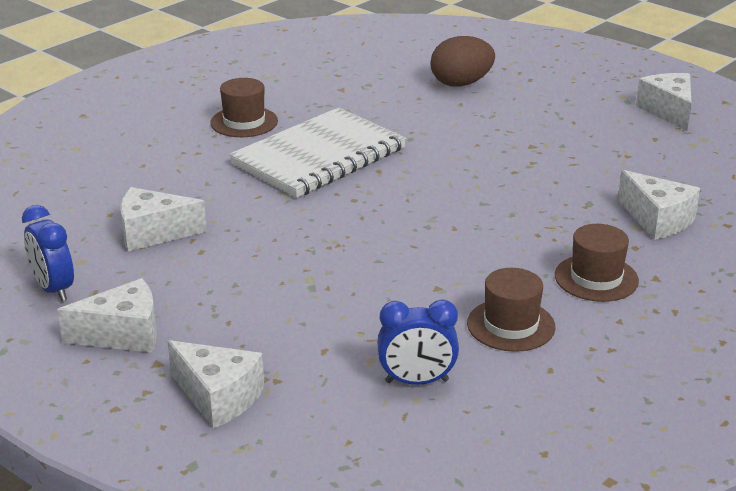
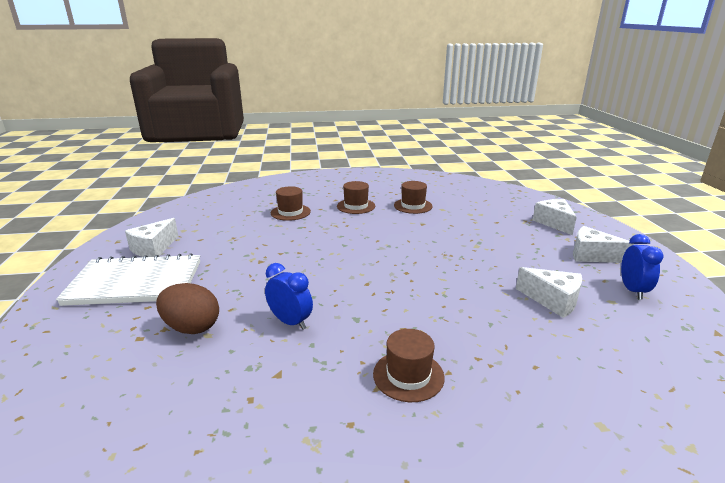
camera: 140 degrees left, 5 degrees down
(319, 156) = (389, 310): white notebook -> white notebook (135, 283)
(417, 381) = (470, 205): blue clock -> blue clock (290, 322)
(657, 220) = (290, 212): white cheese -> brown hat

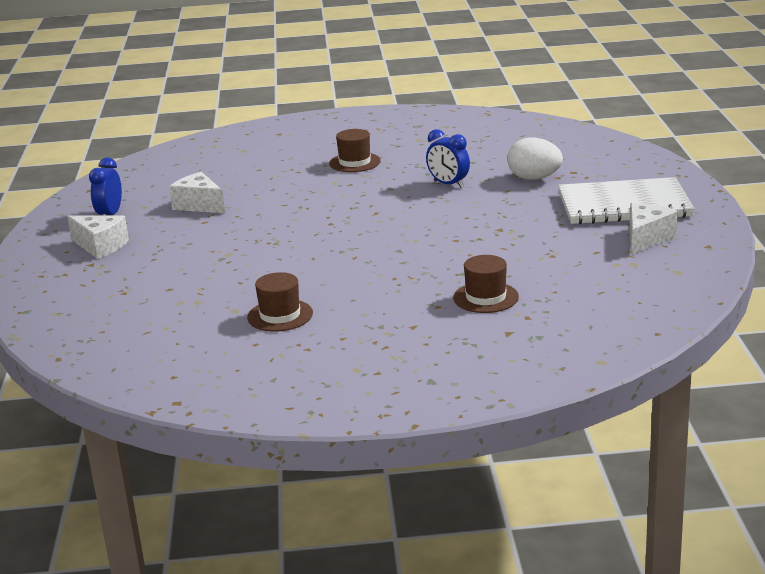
camera: 175 degrees left, 0 degrees up
(191, 327) = (534, 178): brown egg -> white egg
(356, 206) = (377, 312): brown hat -> none
(554, 223) = (87, 289): white cheese -> none

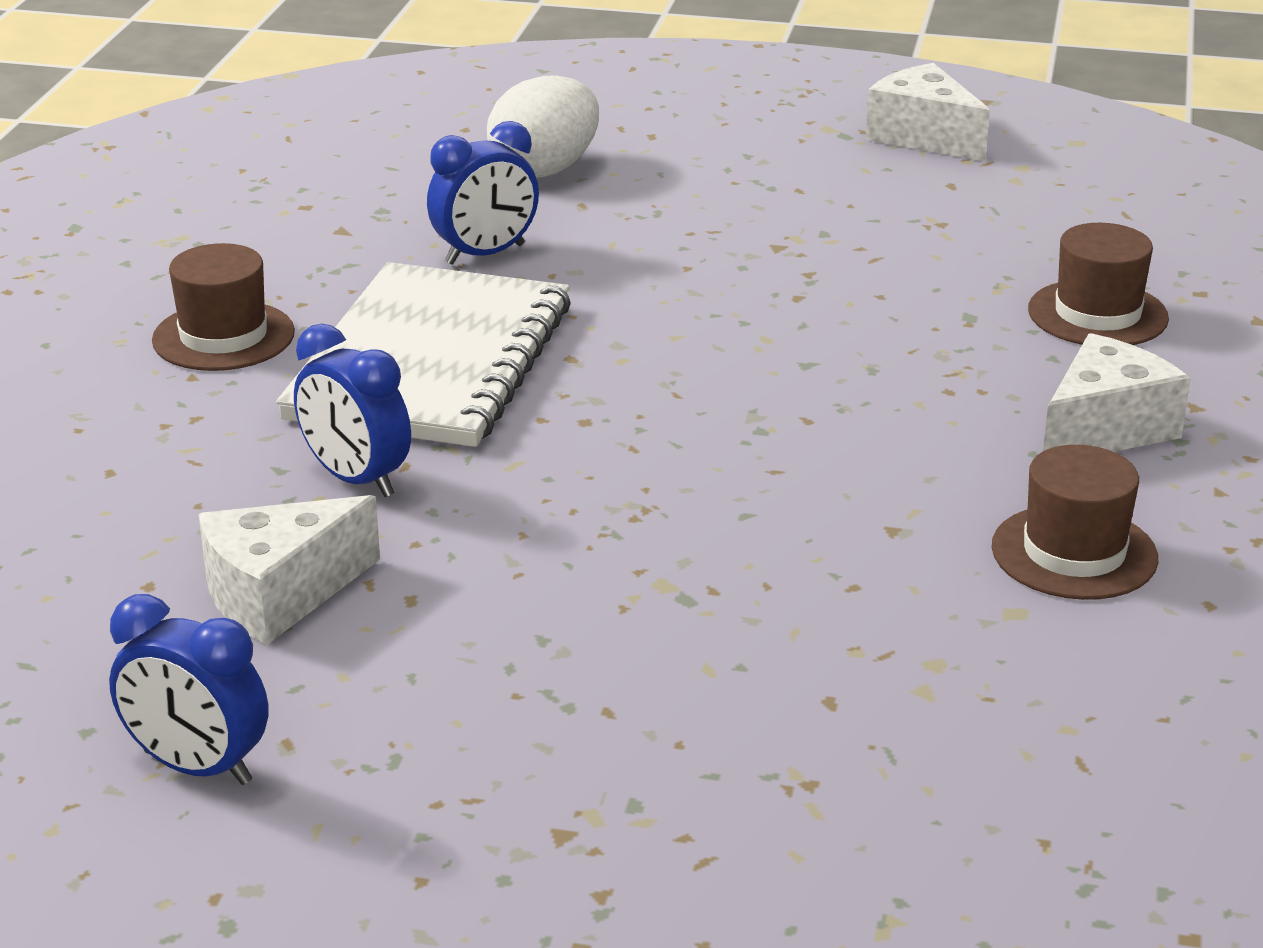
camera: 75 degrees left, 5 degrees up
(100, 246) = (438, 804): white cheese -> white cheese (1105, 429)
(271, 200) = (356, 479): none -> blue clock
(624, 205) = (757, 123): white notebook -> white notebook (430, 362)

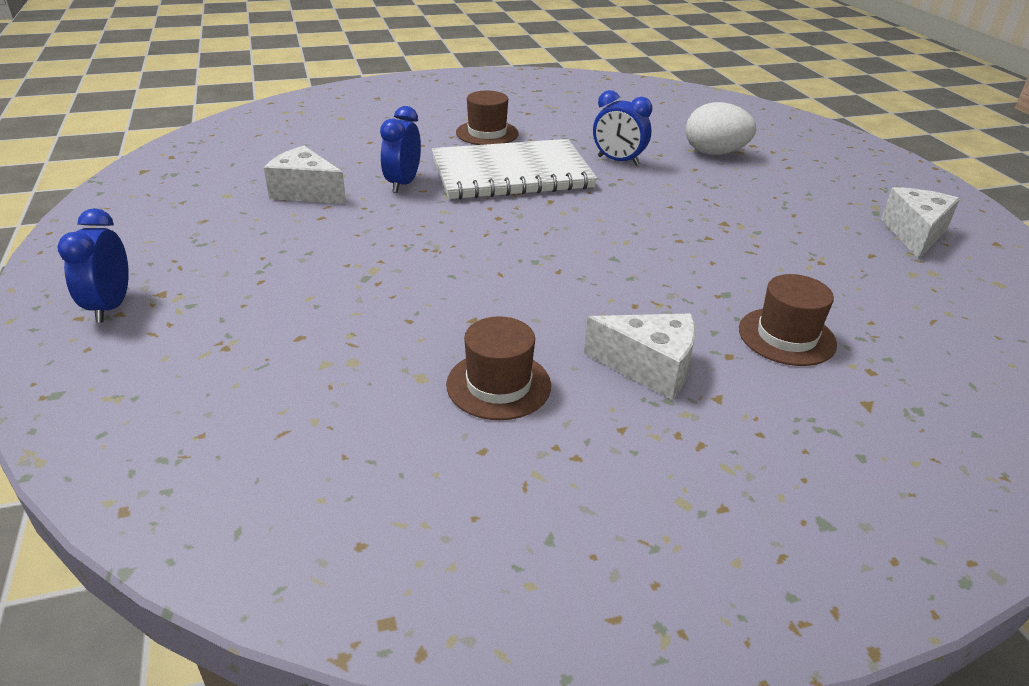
camera: 60 degrees right, 5 degrees up
(197, 767) = (179, 208): blue clock -> blue clock (110, 306)

